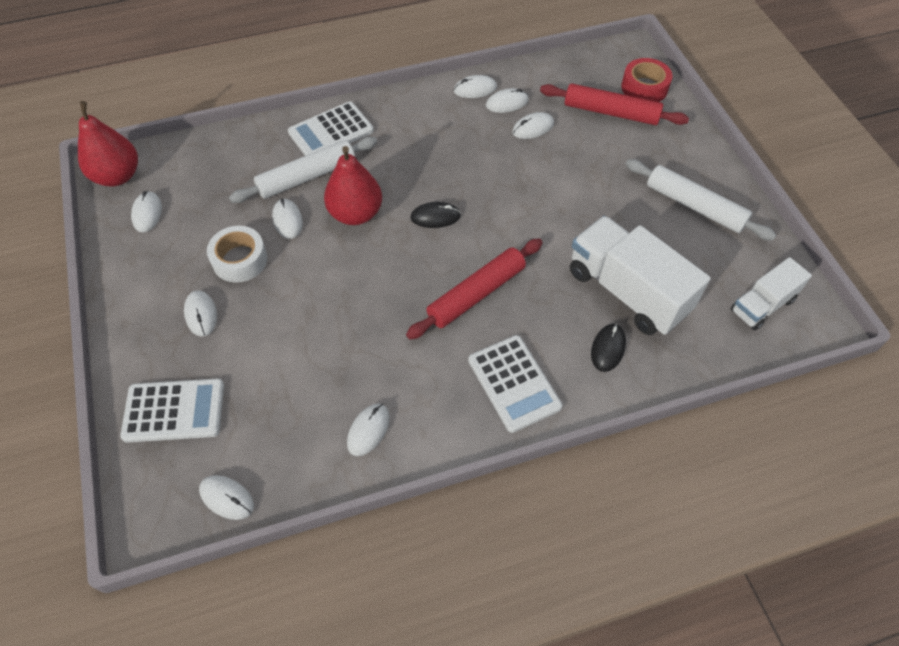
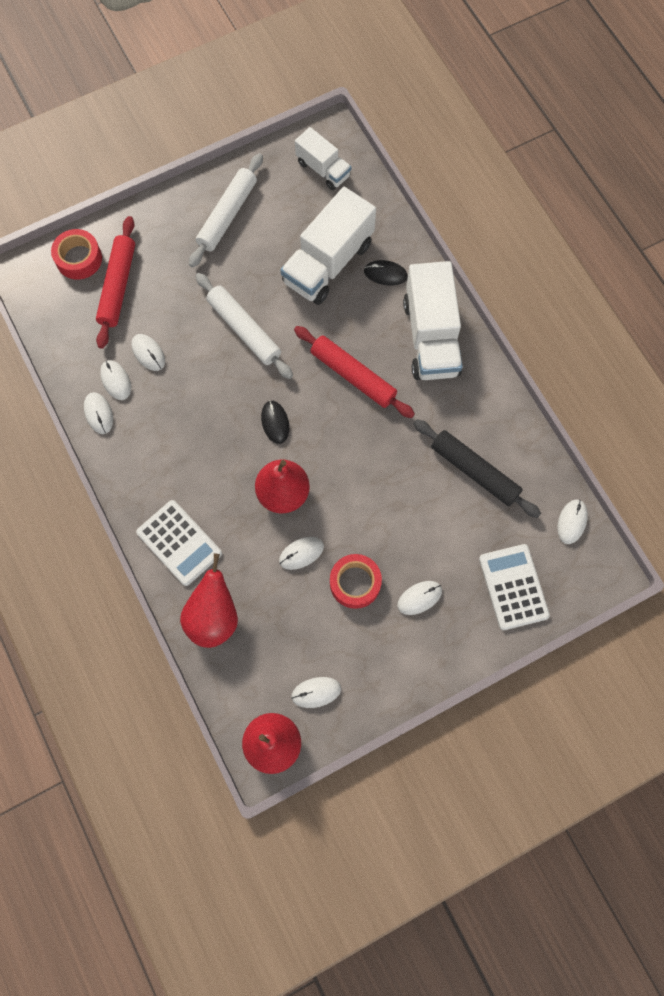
camera: 100 degrees left, 15 degrees up
(240, 260) = (355, 583): white tape -> red tape
(251, 148) = (213, 617): none -> red pear
(307, 177) = (244, 550): white rolling pin -> white rolling pin (244, 329)
(327, 397) = (474, 471): none -> black rolling pin
(368, 430) = (494, 434): white mouse -> none
(514, 383) = (431, 337): white calculator -> white truck

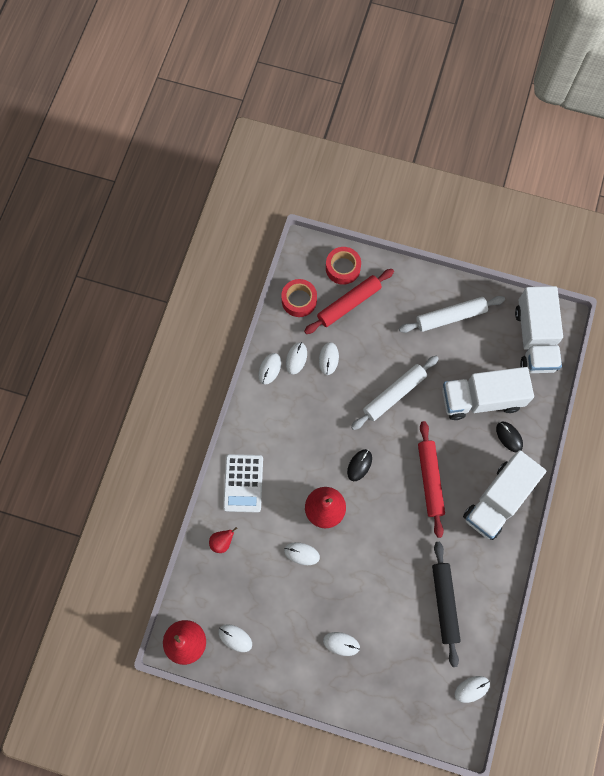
camera: 45 degrees right, 0 degrees up
(213, 617) = (222, 542): red pear -> red pear, size x0.52
(244, 329) = (394, 394): white rolling pin -> white rolling pin turned 45 degrees clockwise
(323, 169) = (534, 339): white truck -> white truck, size x1.74
(355, 583) = (314, 599): red tape -> red tape (299, 300)
(513, 587) = (400, 691): white calculator -> none

